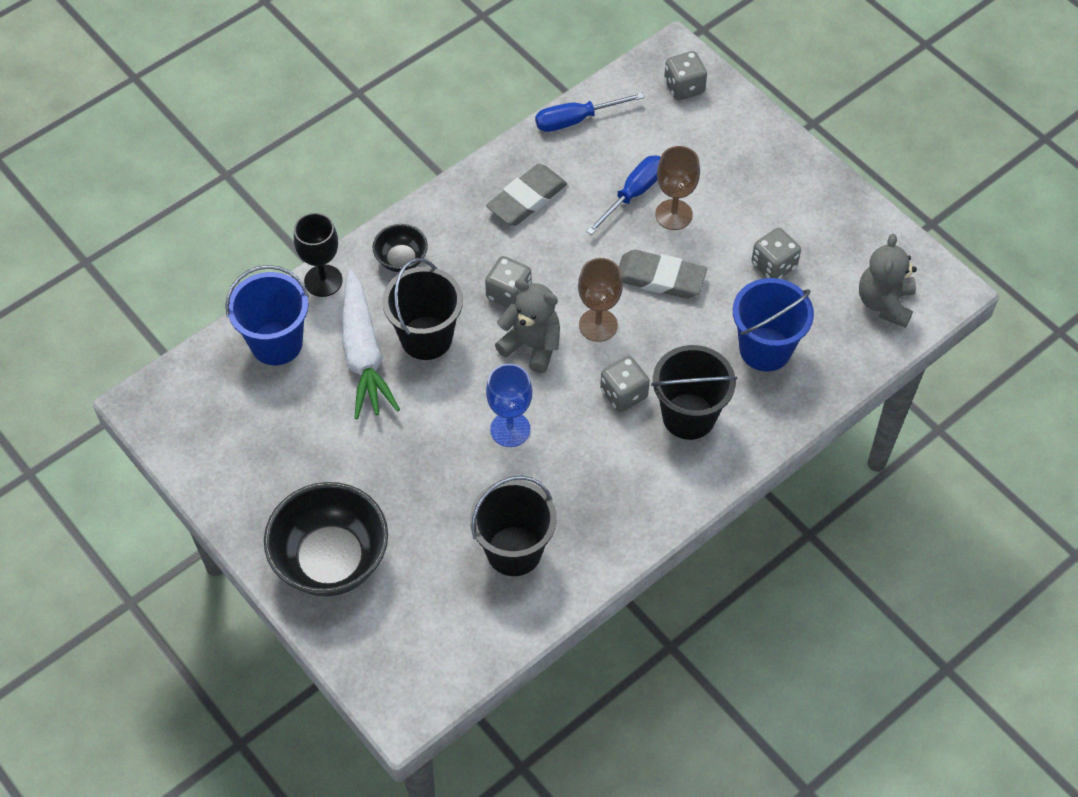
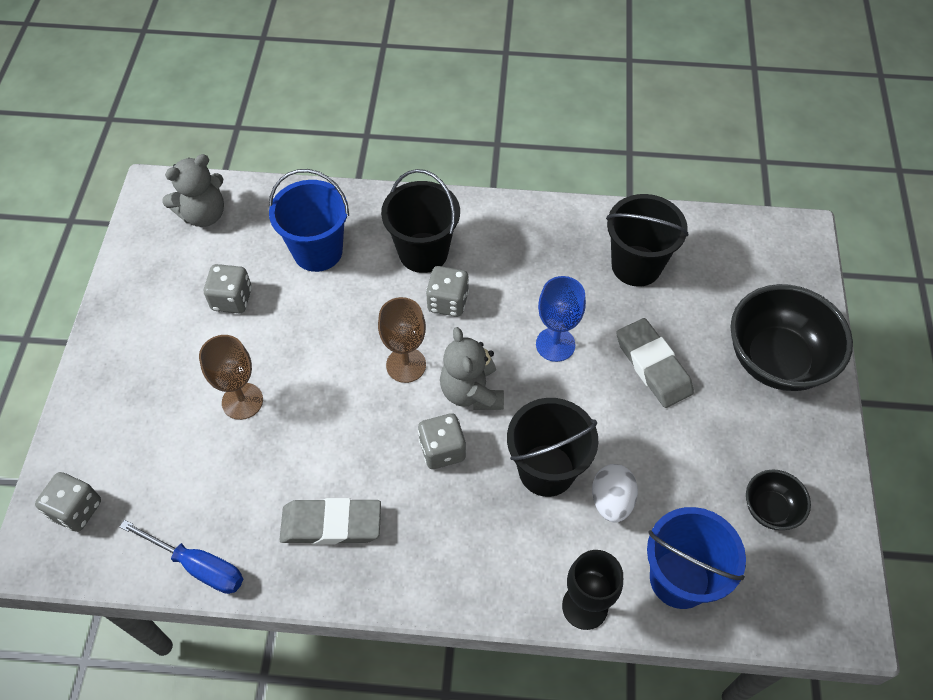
camera: 135 degrees left, 0 degrees up
(363, 354) = (611, 501): white carrot -> white egg
(401, 260) = (496, 563): black bowl -> black bowl (770, 509)
(633, 194) = (247, 447): blue screwdriver -> none
(660, 278) = (318, 360): grey eraser -> grey eraser (653, 366)

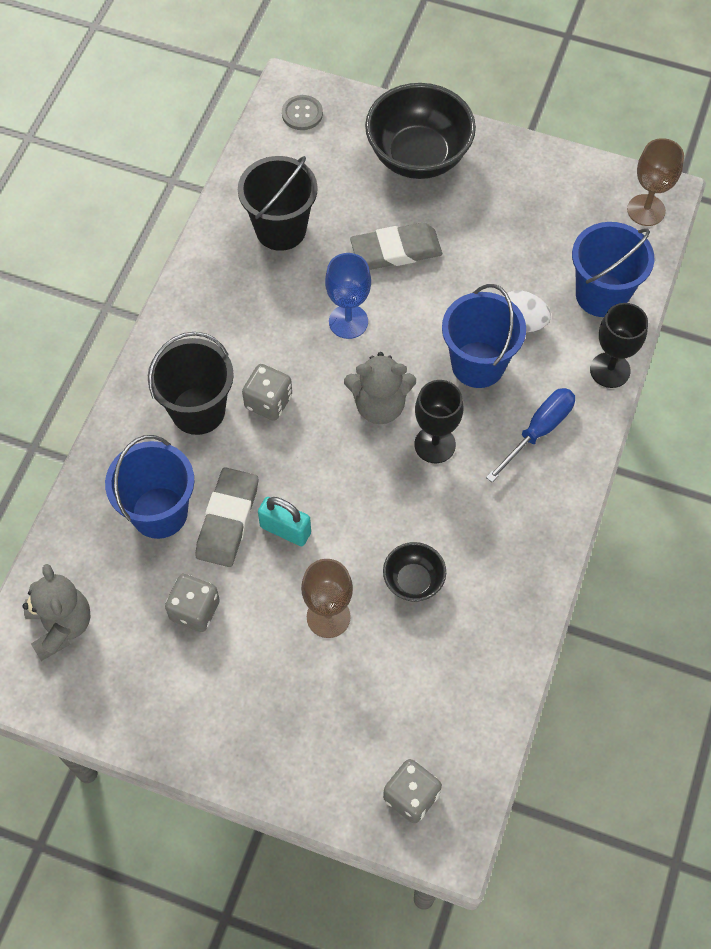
camera: 75 degrees left, 5 degrees up
(198, 566) = (500, 682): blue screwdriver -> blue screwdriver (538, 431)
(322, 347) = (285, 530): none -> turquoise padlock
(331, 524) = (486, 555): grey eraser -> grey eraser (227, 520)
(406, 365) = (331, 456): brown goblet -> brown goblet (646, 210)
(442, 450) = (435, 444): grey dice -> black goblet
(546, 470) = (478, 364): black bucket -> blue bucket
(770, 509) = (556, 211): black bowl -> black bowl (413, 581)
(777, 250) = (302, 114): none -> grey button

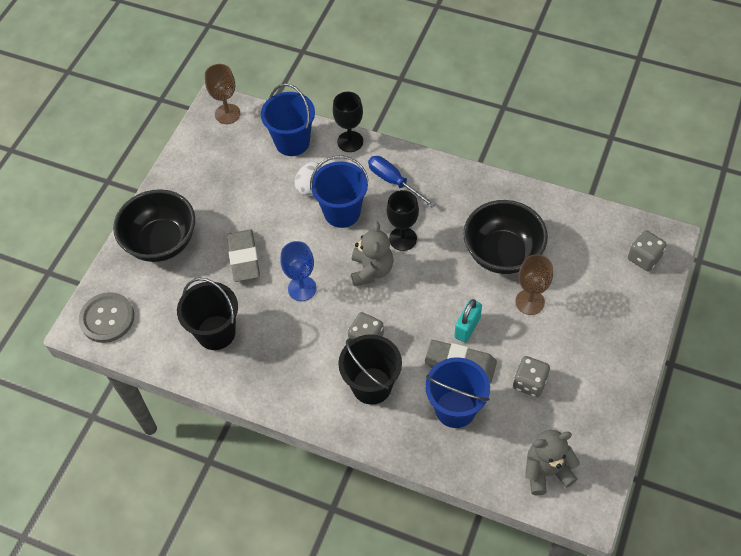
camera: 85 degrees left, 5 degrees down
(302, 114) = (107, 318): grey button -> grey button, size x1.66
(413, 581) = (502, 253): black bowl -> black bowl, size x2.01

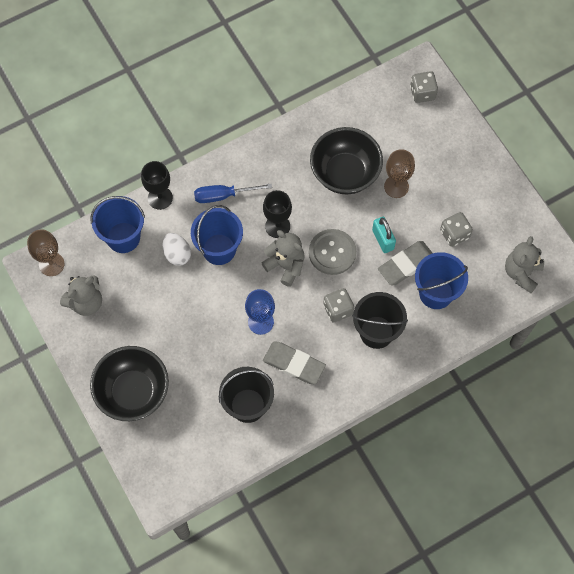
camera: 55 degrees left, 10 degrees up
(107, 318) = (169, 475): grey button -> grey button (332, 252)
(214, 157) = (86, 302): none -> grey teddy bear
(244, 258) = (199, 343): grey eraser -> grey eraser (294, 364)

